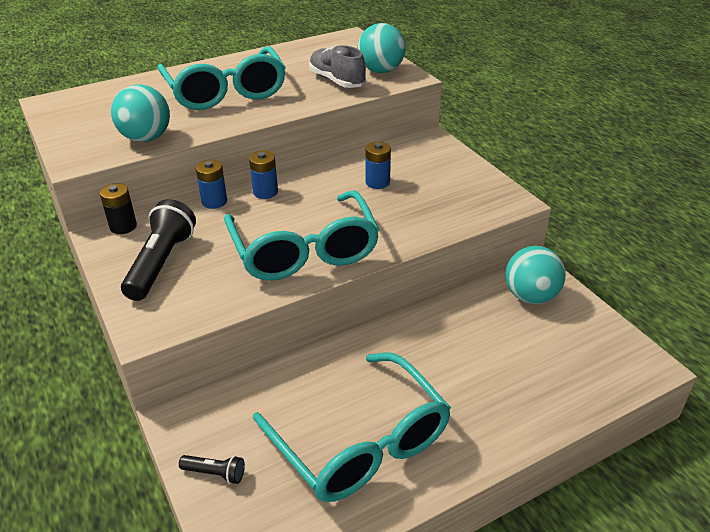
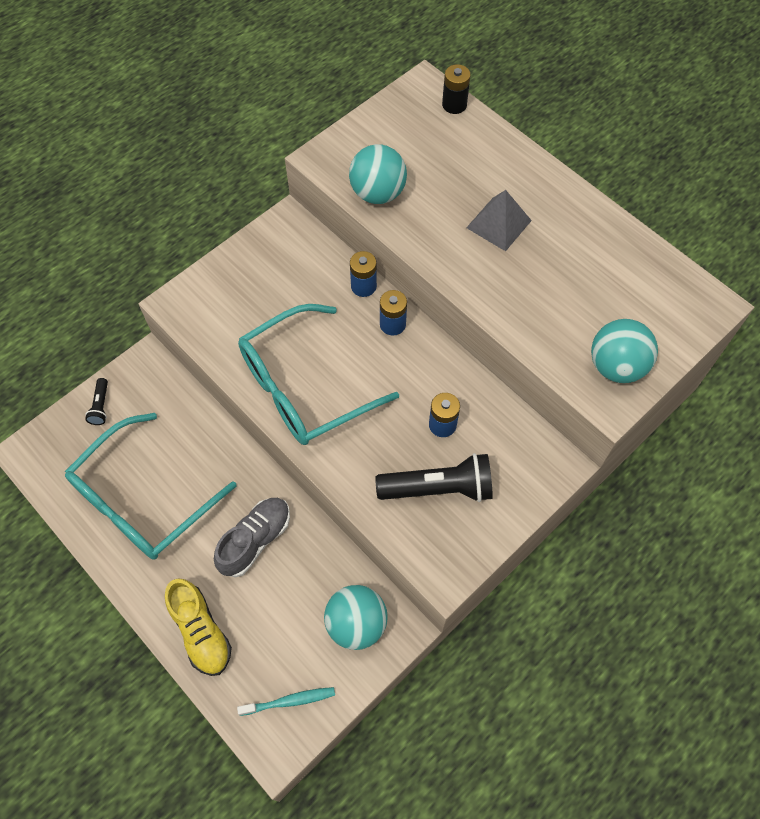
camera: 75 degrees right, 25 degrees up
(123, 226) = (305, 230): black battery -> black battery (454, 105)
(161, 263) = (260, 280): black flashlight -> black flashlight (438, 488)
(226, 92) = (498, 224): turquoise glasses -> grey pyramid
(337, 81) = (568, 324): grey shoe -> grey shoe (255, 540)
(528, 408) = (201, 631): none -> yellow shoe
(603, 350) = (290, 701): none -> turquoise toothbrush

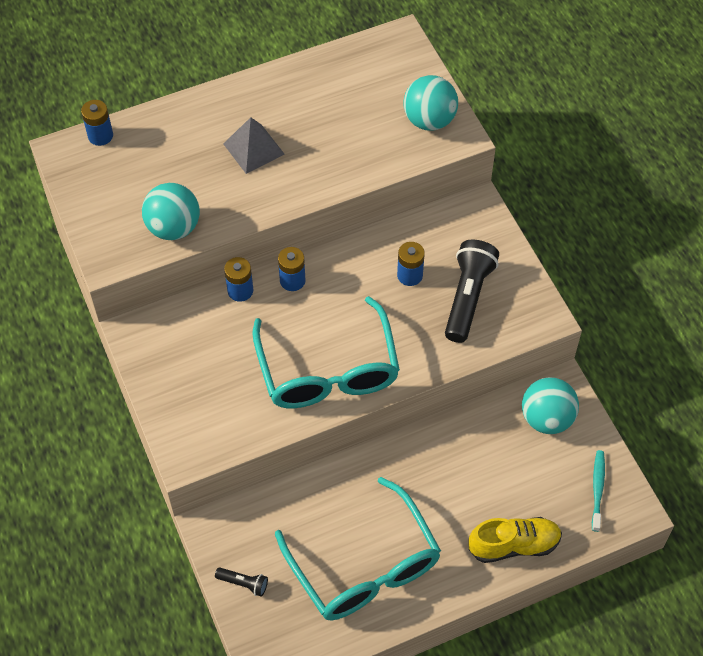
camera: 70 degrees left, 5 degrees down
(255, 540) = (442, 477): grey shoe -> none
(454, 105) = (100, 136): black battery -> blue battery

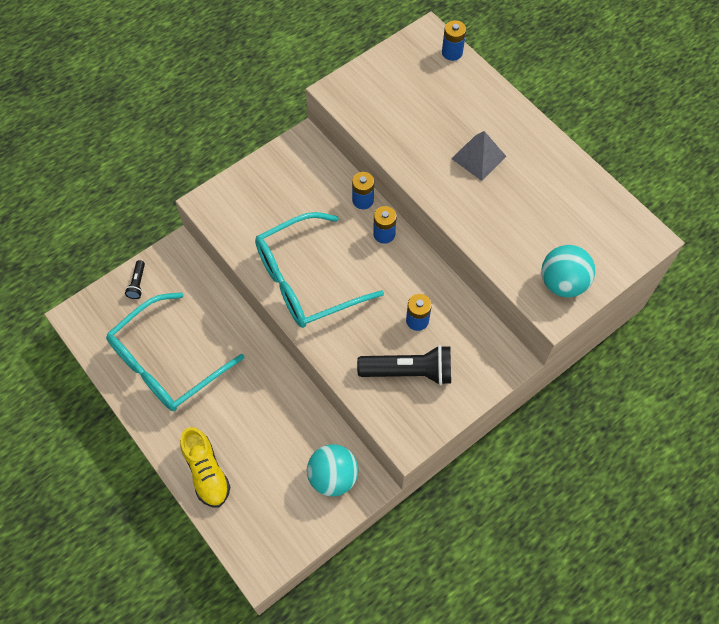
camera: 75 degrees right, 5 degrees up
(174, 228) = (380, 124): turquoise ball -> none
(597, 489) = (274, 533): turquoise toothbrush -> none

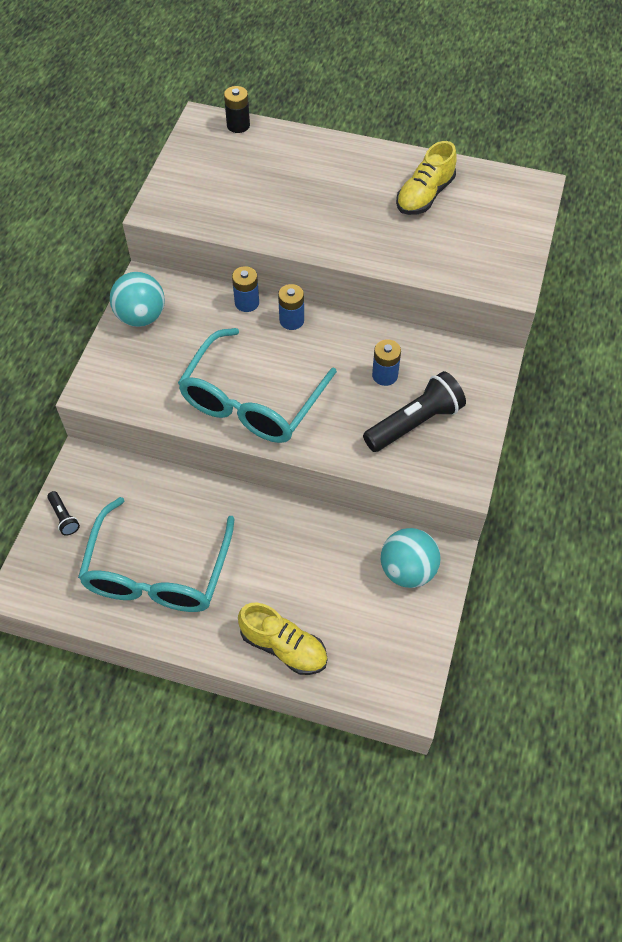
camera: 35 degrees left, 5 degrees down
(452, 52) = (238, 125): blue battery -> black battery
(478, 157) = (337, 198): grey pyramid -> none
(549, 194) = (424, 195): none -> yellow shoe
(562, 283) = (498, 259): turquoise ball -> turquoise ball (141, 317)

